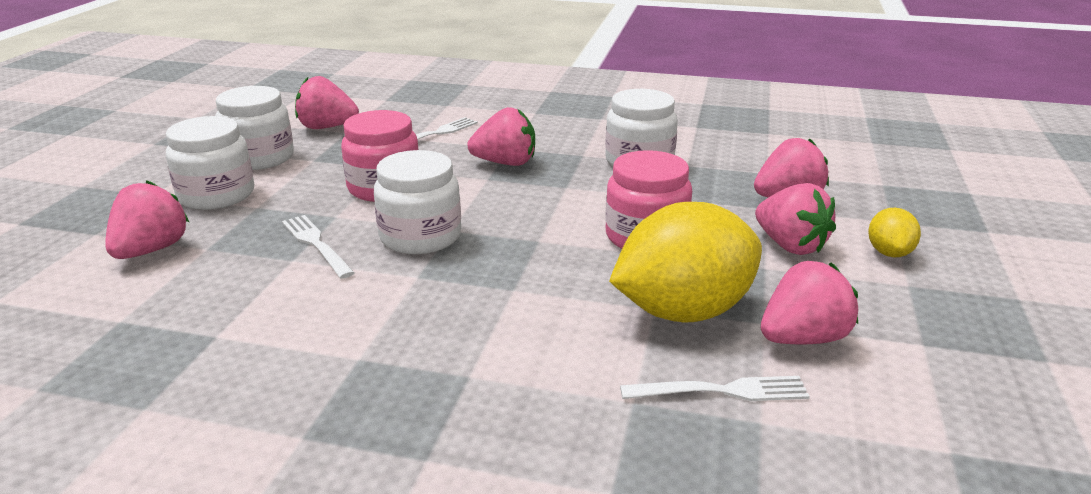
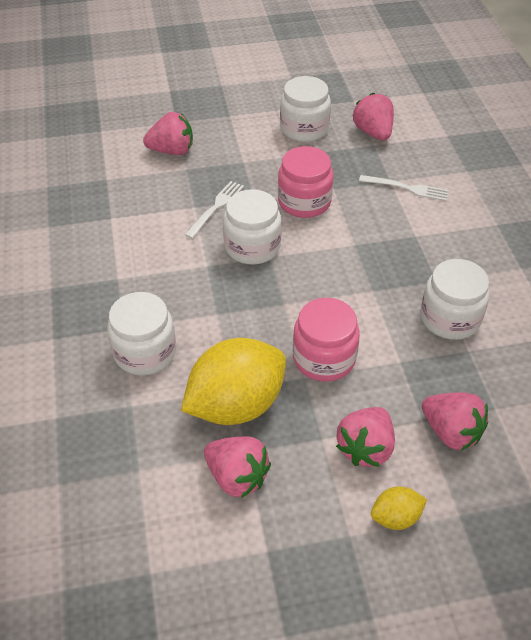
camera: 65 degrees right, 20 degrees up
(216, 195) = (245, 139): white jar -> white jar (145, 352)
(505, 163) = (386, 244): pink strawberry -> none
(683, 311) = (236, 405): yellow lemon -> yellow lemon turned 75 degrees counterclockwise
(722, 391) = (159, 445): white fork -> none

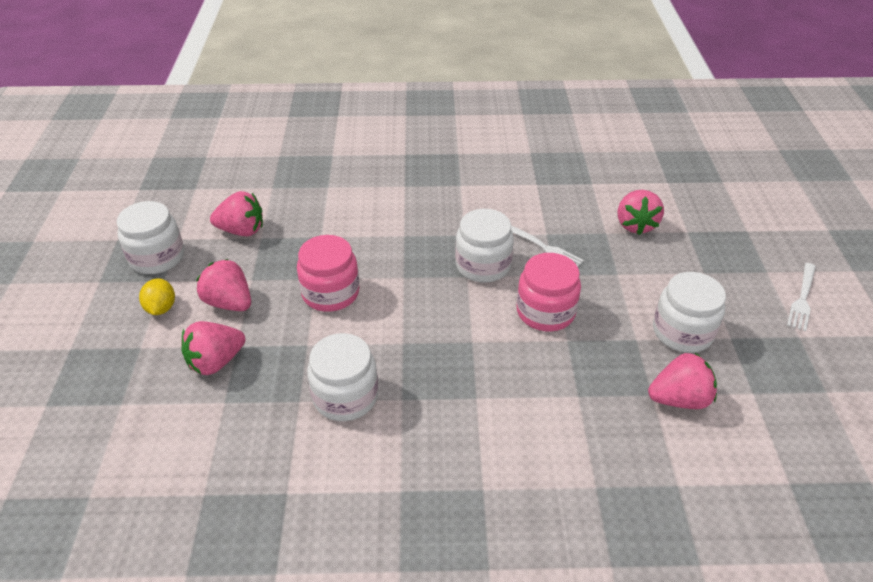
camera: 100 degrees right, 5 degrees down
(145, 352) = (375, 195): white jar -> white jar (157, 257)
(236, 405) = (305, 236): yellow lemon -> none
(237, 477) = (242, 230): pink strawberry -> pink strawberry turned 135 degrees counterclockwise
(407, 188) = (562, 409): white fork -> white fork (802, 299)

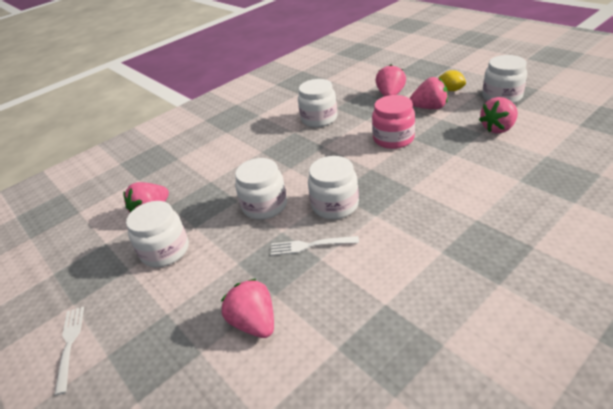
camera: 145 degrees right, 5 degrees down
(545, 312) = (265, 206): pink jar -> white jar

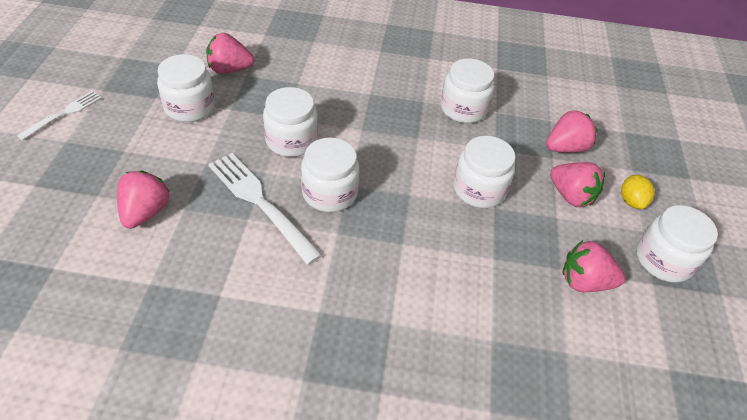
camera: 40 degrees right, 10 degrees up
(310, 245) = (260, 202): white fork -> white fork, size x1.71
(393, 139) = (479, 190): pink jar -> white jar

